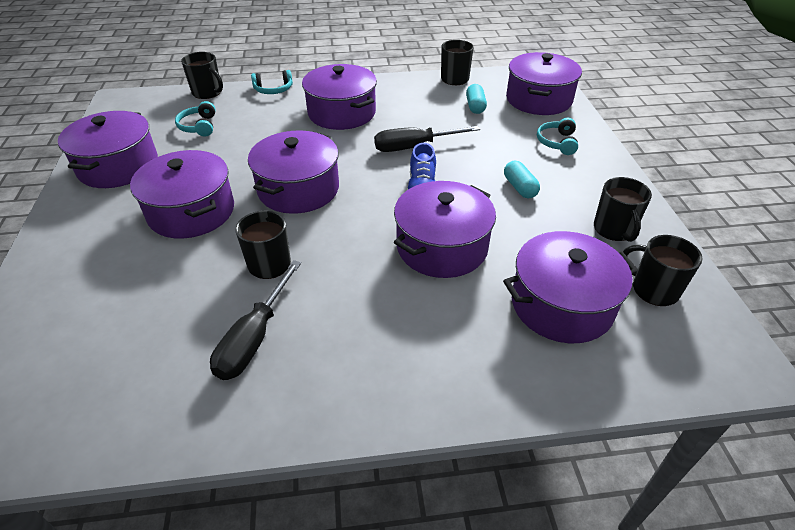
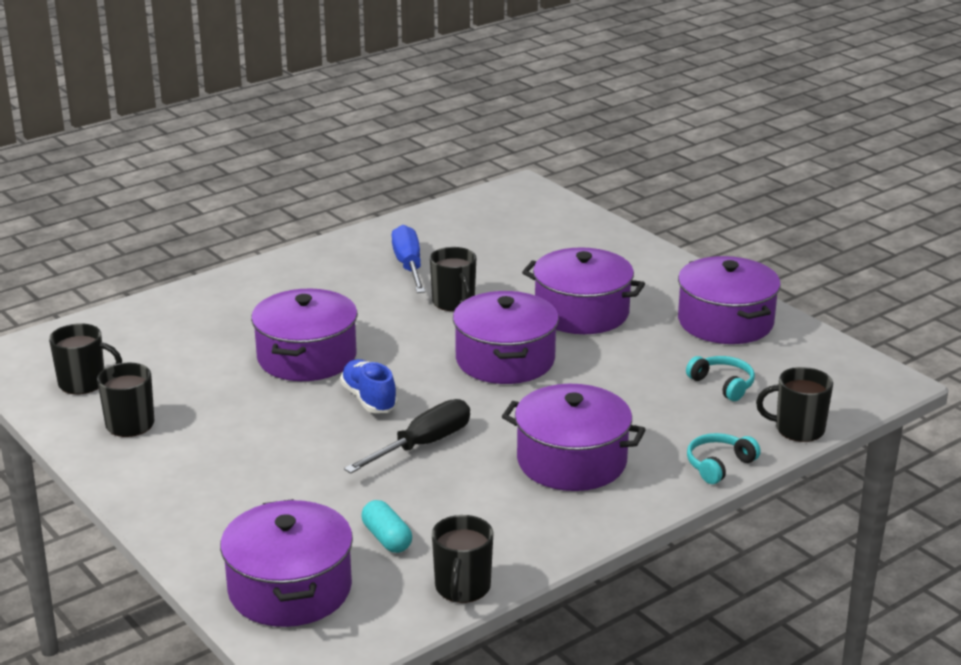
camera: 150 degrees right, 15 degrees down
(254, 338) = (409, 266): black screwdriver -> blue screwdriver
(519, 187) = (255, 436): turquoise capsule -> none
(557, 142) = (229, 514): turquoise headphones -> none
(562, 305) = (170, 349): purple pot -> none

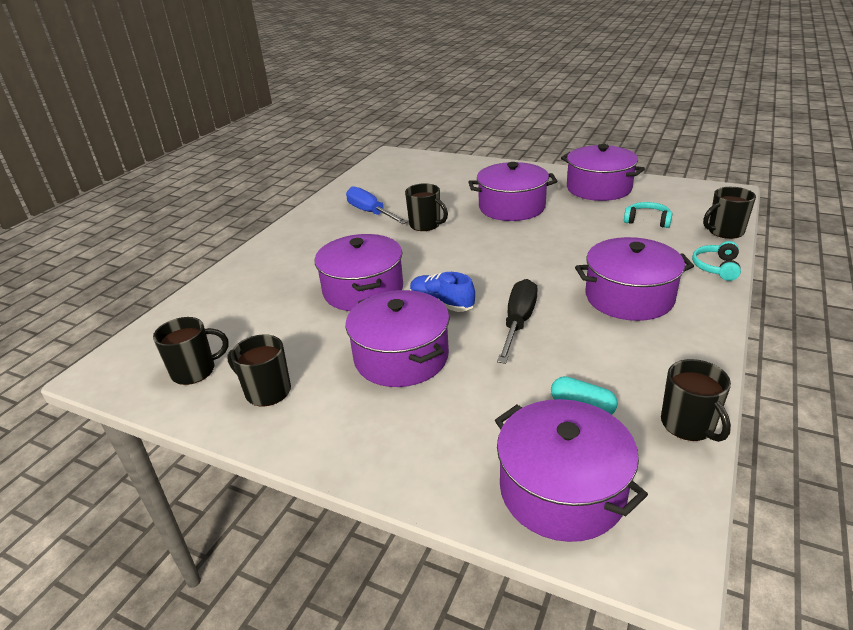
camera: 25 degrees left, 5 degrees up
(505, 360) = (501, 248): purple pot -> purple pot (401, 357)

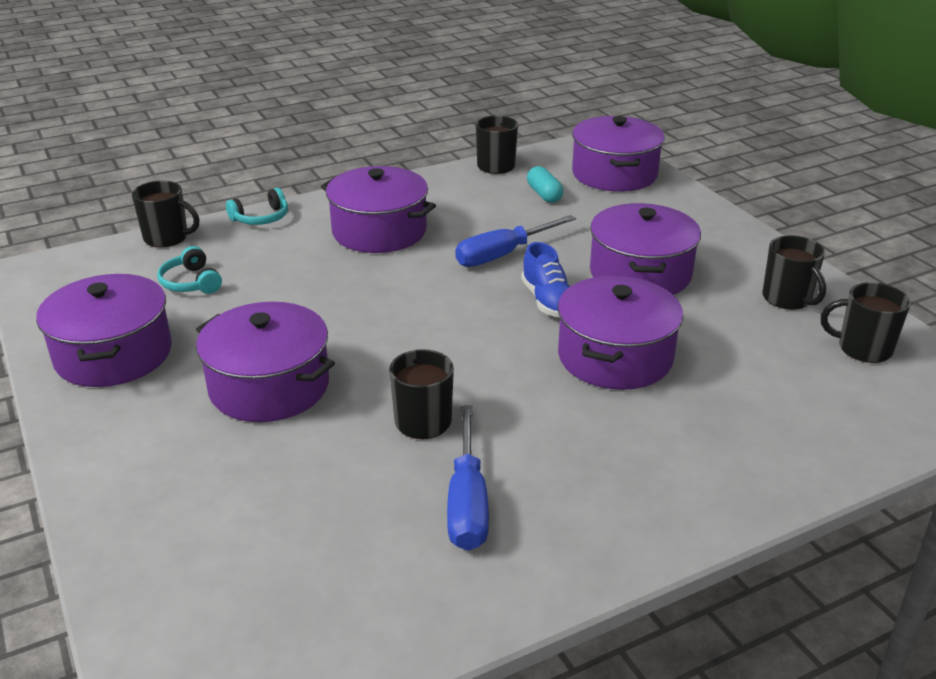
camera: 145 degrees left, 0 degrees up
(518, 322) = (503, 255): black screwdriver -> blue screwdriver

